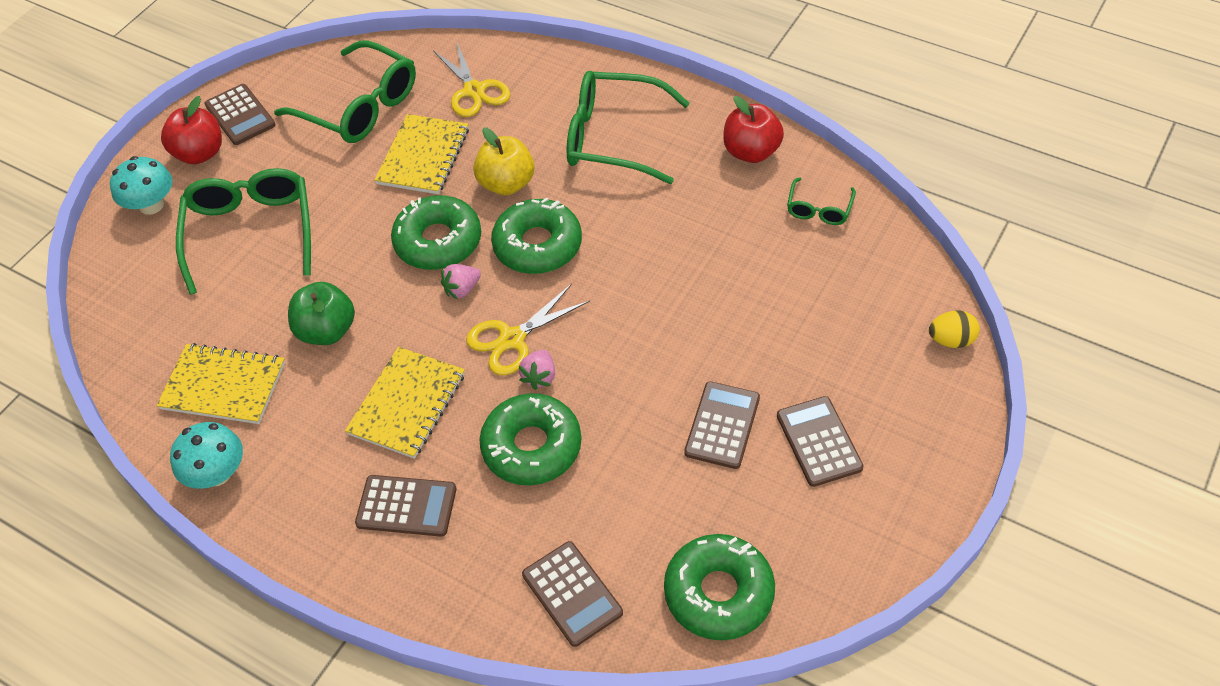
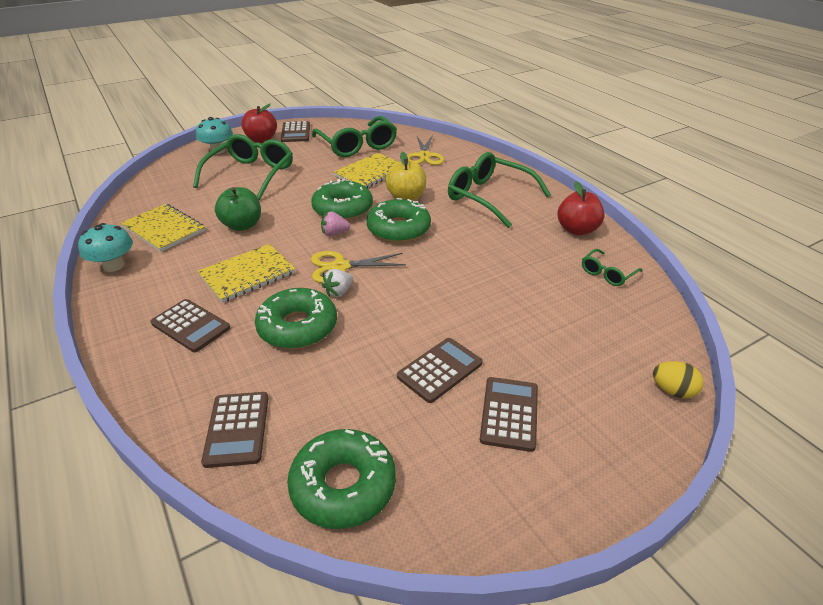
camera: 25 degrees right, 15 degrees down
(539, 377) = (339, 292): pink strawberry -> white strawberry

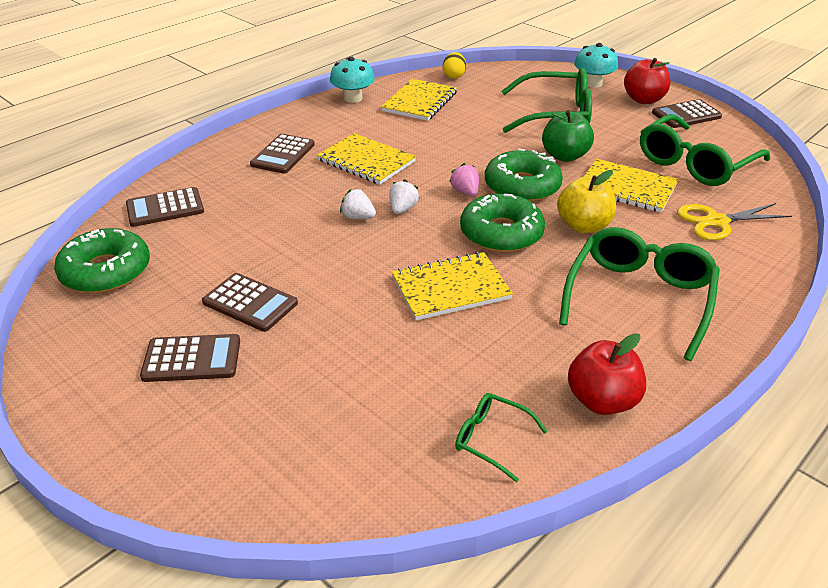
camera: 75 degrees right, 0 degrees up
(242, 225) = (449, 137): green apple -> green apple (564, 156)
(298, 327) = (295, 206): green donut -> none
(340, 267) = (402, 209): yellow scissors -> white strawberry
(456, 262) = (450, 288): none -> yellow notebook
(672, 391) = (242, 506): yellow egg -> yellow egg (454, 76)

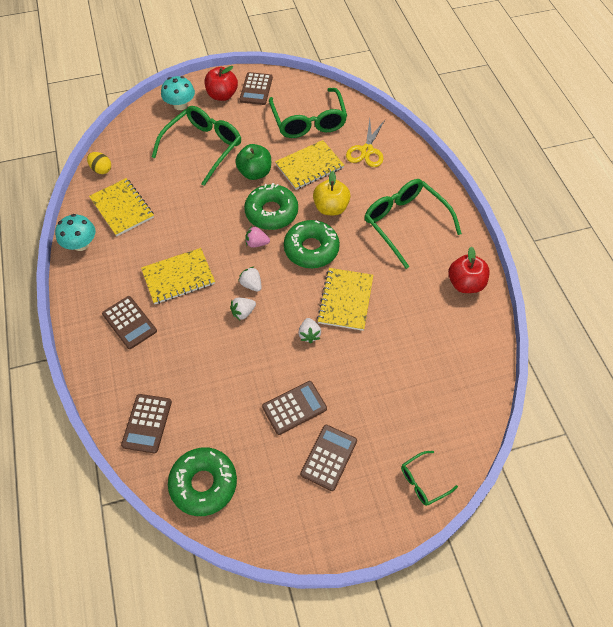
camera: 60 degrees left, 20 degrees up
(369, 277) = (309, 334): none -> white strawberry
(491, 439) = (465, 341): green glasses -> green glasses (423, 481)

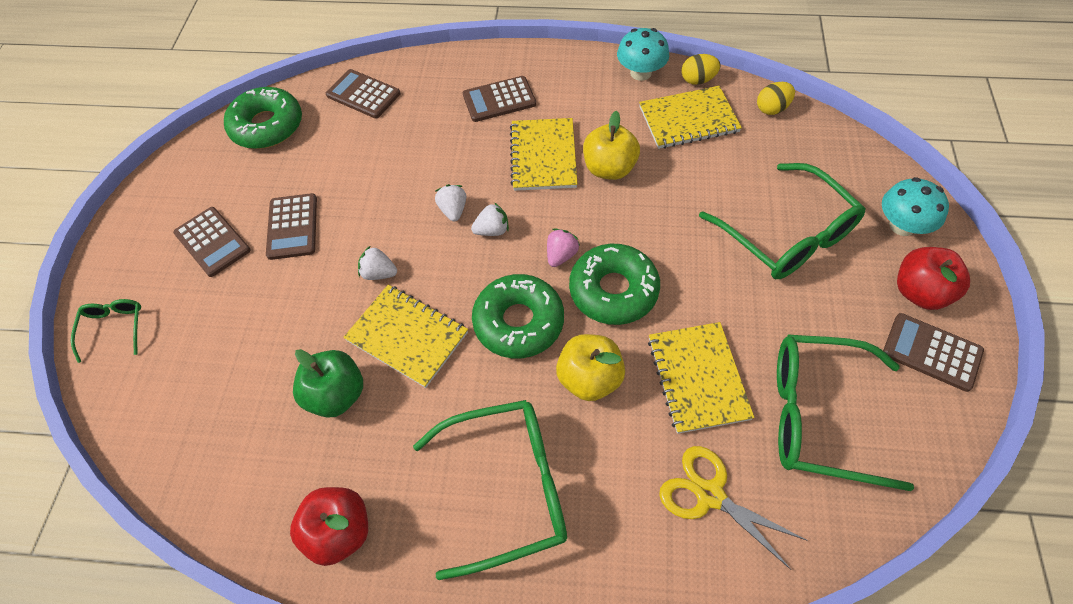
camera: 115 degrees right, 0 degrees up
(82, 211) = (698, 80): none -> yellow egg
(178, 238) = (609, 168): none -> yellow apple
(255, 173) = (707, 291): green apple -> green apple (336, 395)

